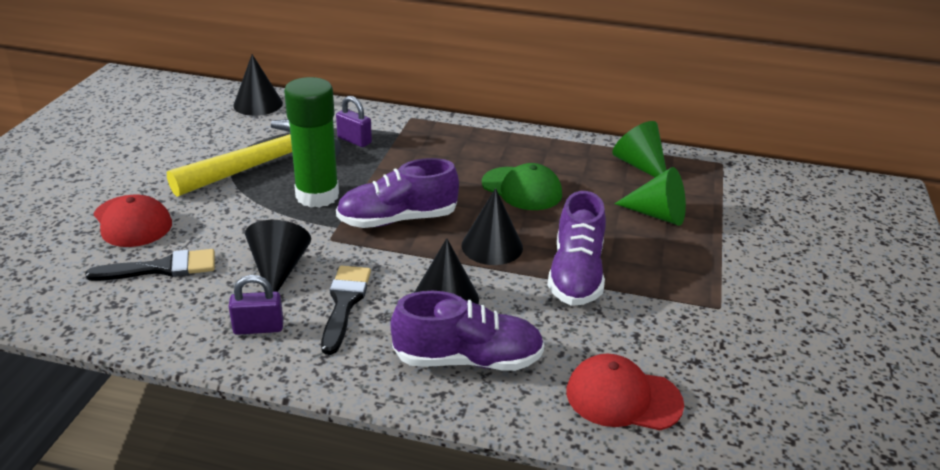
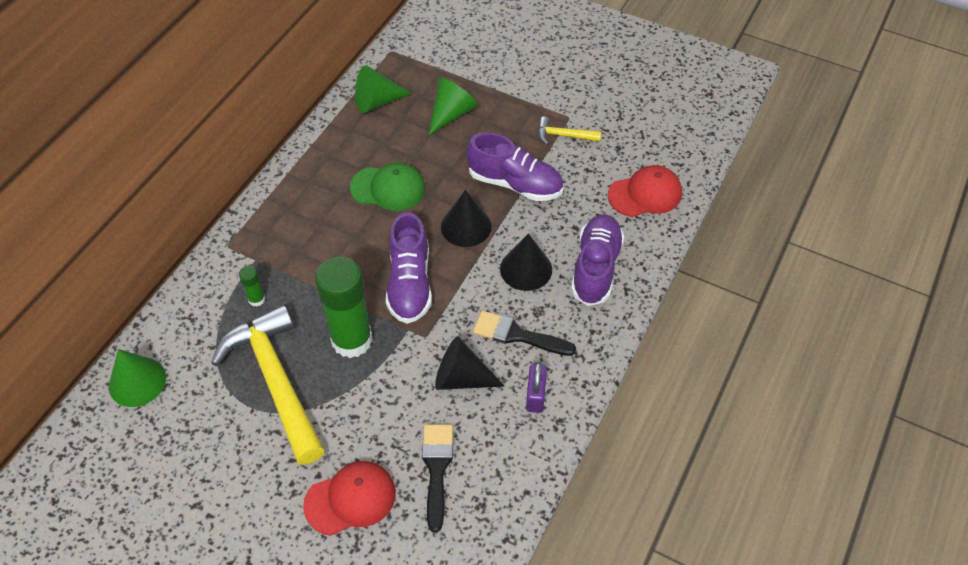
camera: 75 degrees left, 20 degrees up
(258, 104) = (137, 381): black cone -> green cone
(354, 140) = (256, 299): purple padlock -> green glue stick
(522, 189) = (388, 188): green cap -> green cap turned 45 degrees clockwise
(623, 397) = (645, 194): red cap -> red cap turned 135 degrees counterclockwise
(683, 306) = (563, 135): none -> yellow hammer

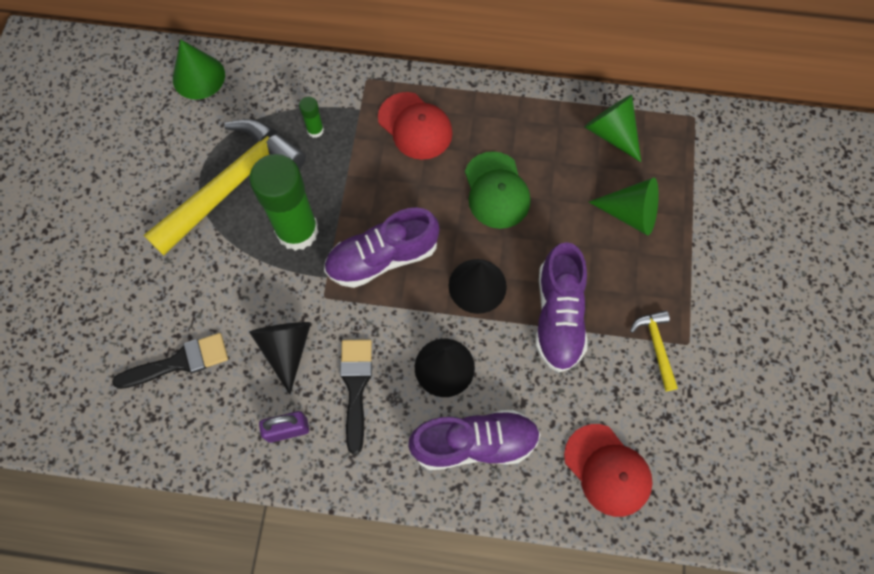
camera: 70 degrees right, 15 degrees up
(350, 499) = (129, 297): red cap -> red cap (415, 126)

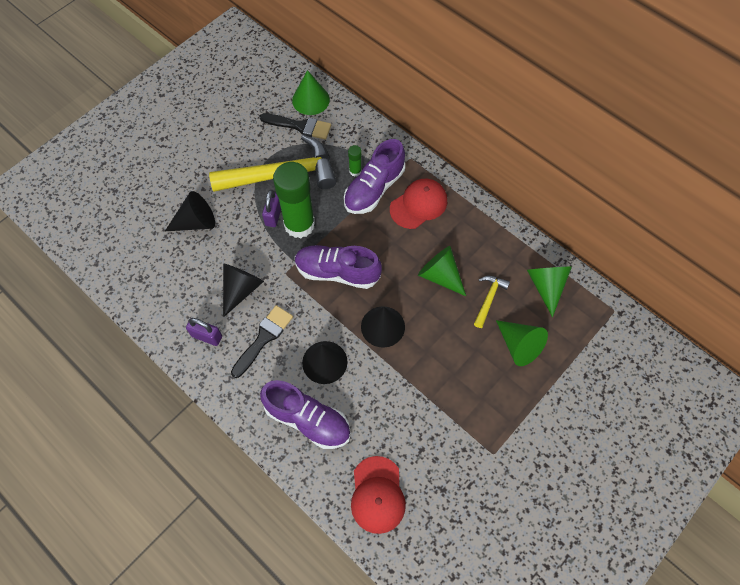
camera: 35 degrees right, 5 degrees down
(169, 305) = (196, 222): none -> black cone
(179, 362) = (177, 258): black brush -> black brush (300, 126)
(258, 239) = (273, 215): none -> purple padlock
(415, 126) = (418, 205): red cap -> red cap turned 120 degrees counterclockwise
(496, 190) = (440, 276): green cap -> green cone
(558, 316) = (420, 379): purple shoe -> purple shoe (374, 189)
(656, 346) = (470, 440): yellow hammer -> yellow hammer (489, 299)

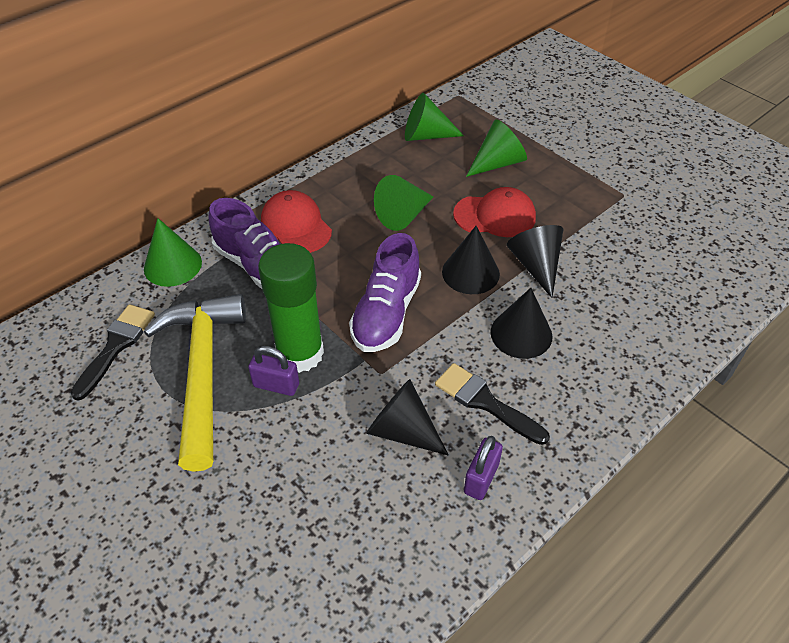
camera: 85 degrees left, 15 degrees down
(196, 222) = (265, 497): black cone -> black cone (536, 266)
(308, 420) = (603, 355): purple shoe -> none
(310, 100) = (69, 330): green cone -> green cone (172, 265)
(355, 171) = (223, 285): green glue stick -> none
(377, 495) = (688, 292): red cap -> red cap (495, 216)
(489, 299) = (438, 179): yellow hammer -> none

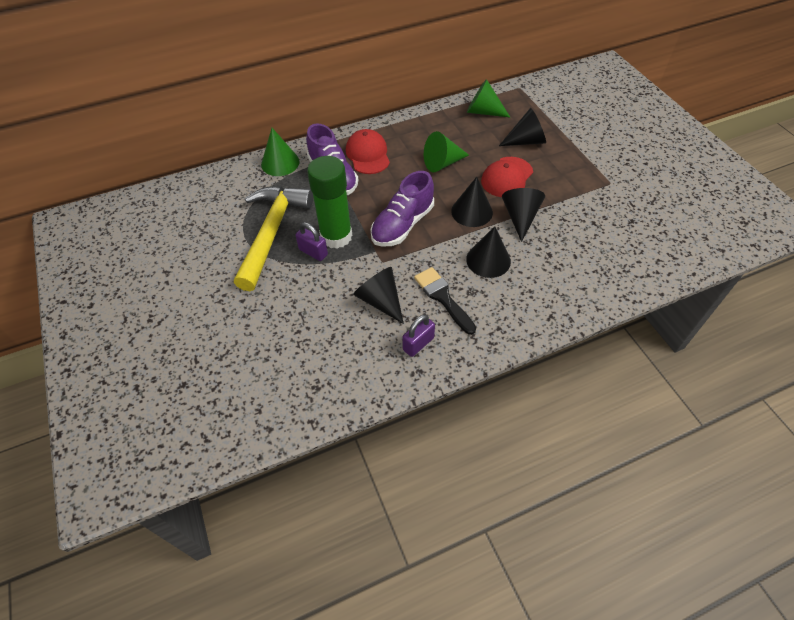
camera: 20 degrees right, 5 degrees up
(116, 346) = (227, 204): black brush -> none
(495, 216) = (507, 177): red cap -> red cap turned 105 degrees clockwise
(497, 163) = (526, 141): green cone -> black cone

